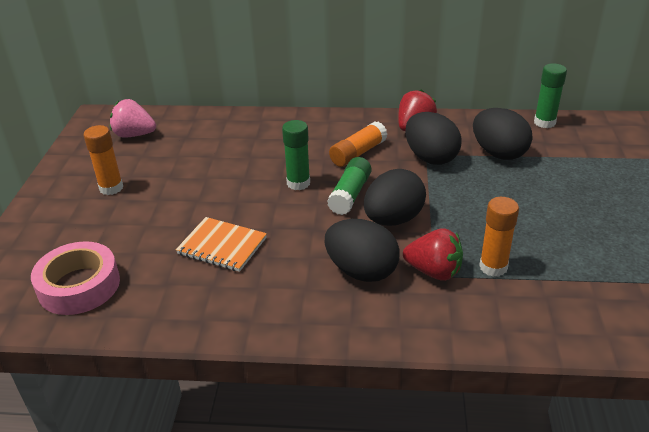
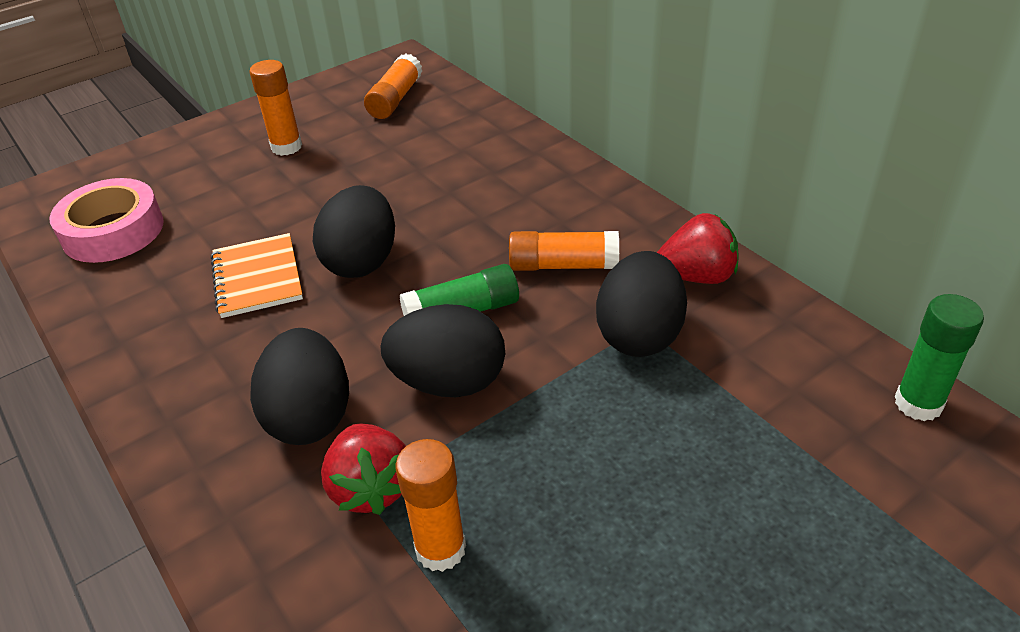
camera: 50 degrees right, 5 degrees up
(134, 135) = (395, 99): pink strawberry -> orange glue stick
(298, 183) = (438, 258): green glue stick -> none
(498, 153) = (747, 398): black egg -> black egg (362, 261)

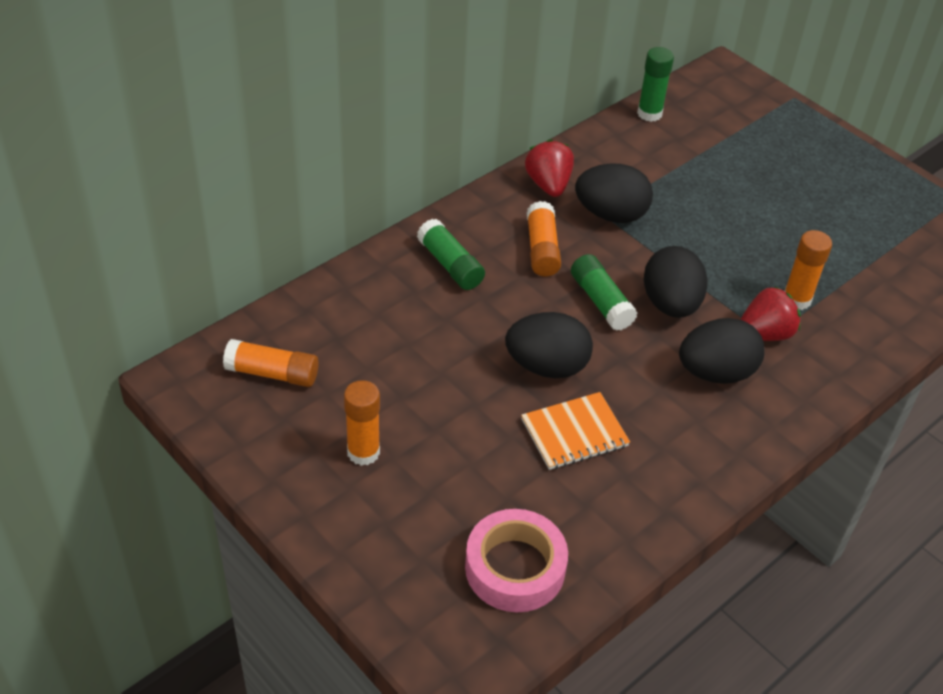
camera: 100 degrees left, 5 degrees up
(535, 194) = (450, 265): none -> green glue stick

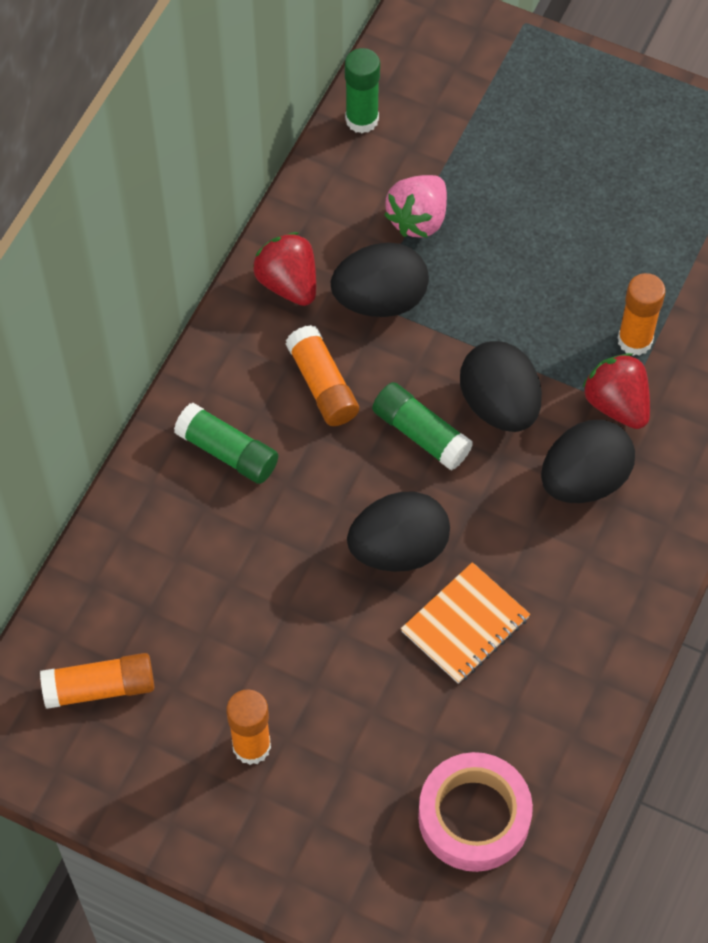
camera: 20 degrees left, 15 degrees up
(663, 178) = (418, 219): none -> pink strawberry
(764, 334) = (617, 404): red strawberry -> red strawberry turned 75 degrees counterclockwise

